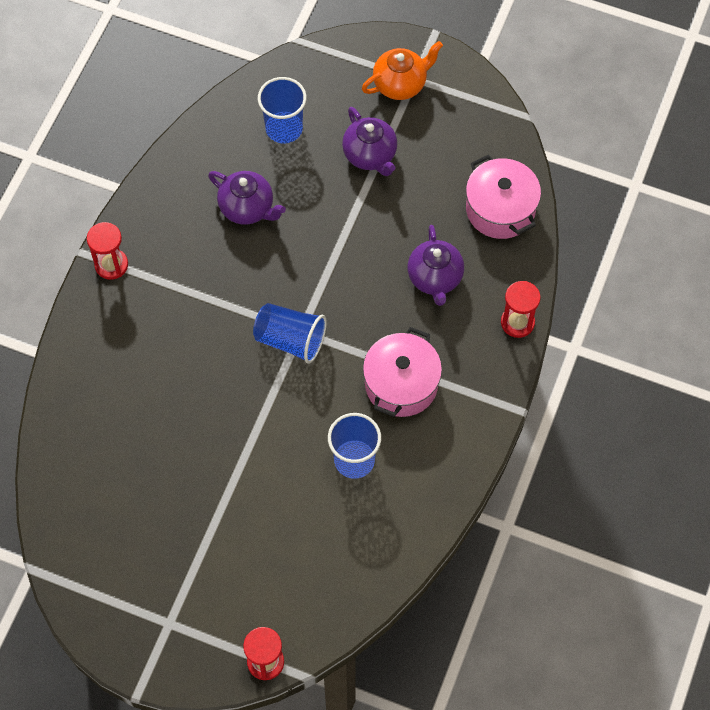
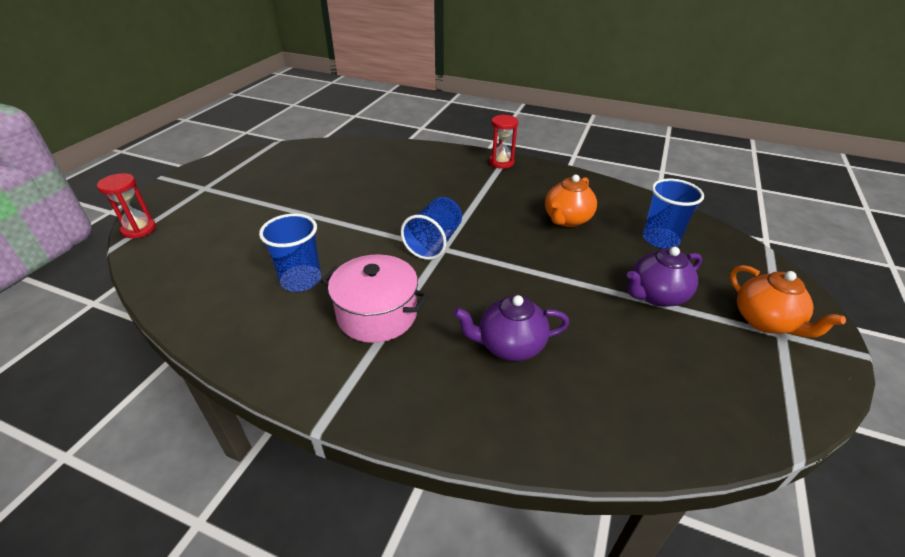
camera: 90 degrees right, 25 degrees down
(247, 208) = (567, 220): purple teapot -> orange teapot
(500, 209) = (624, 417): pink pot -> none
(517, 322) = (450, 430): red hourglass -> none

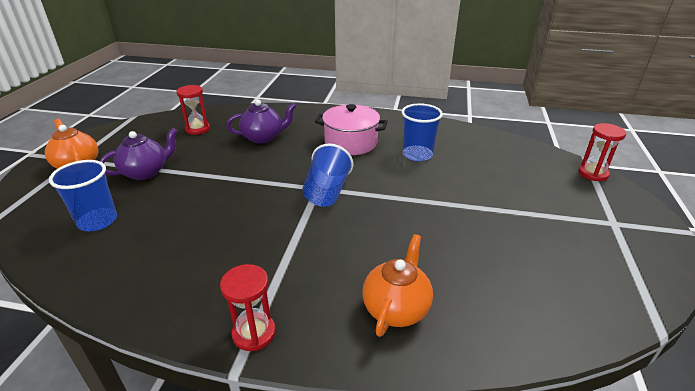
camera: 170 degrees right, 5 degrees down
(567, 220) = (188, 232): orange teapot -> orange teapot (396, 308)
(632, 387) = (197, 129): none -> red hourglass

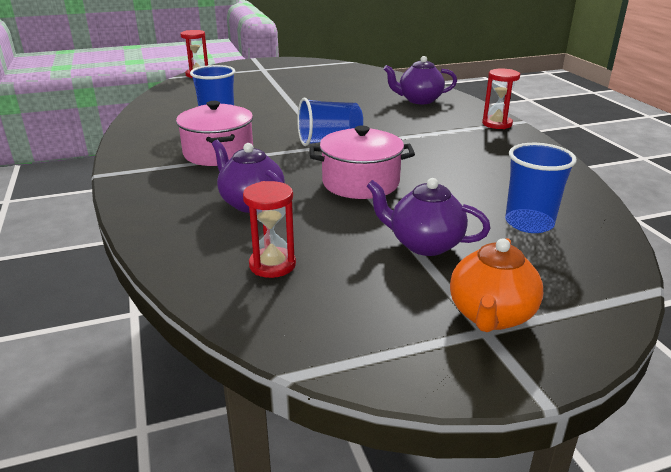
camera: 120 degrees left, 5 degrees down
(239, 179) = (360, 183): none -> pink pot
(396, 308) = (419, 100): orange teapot -> purple teapot

